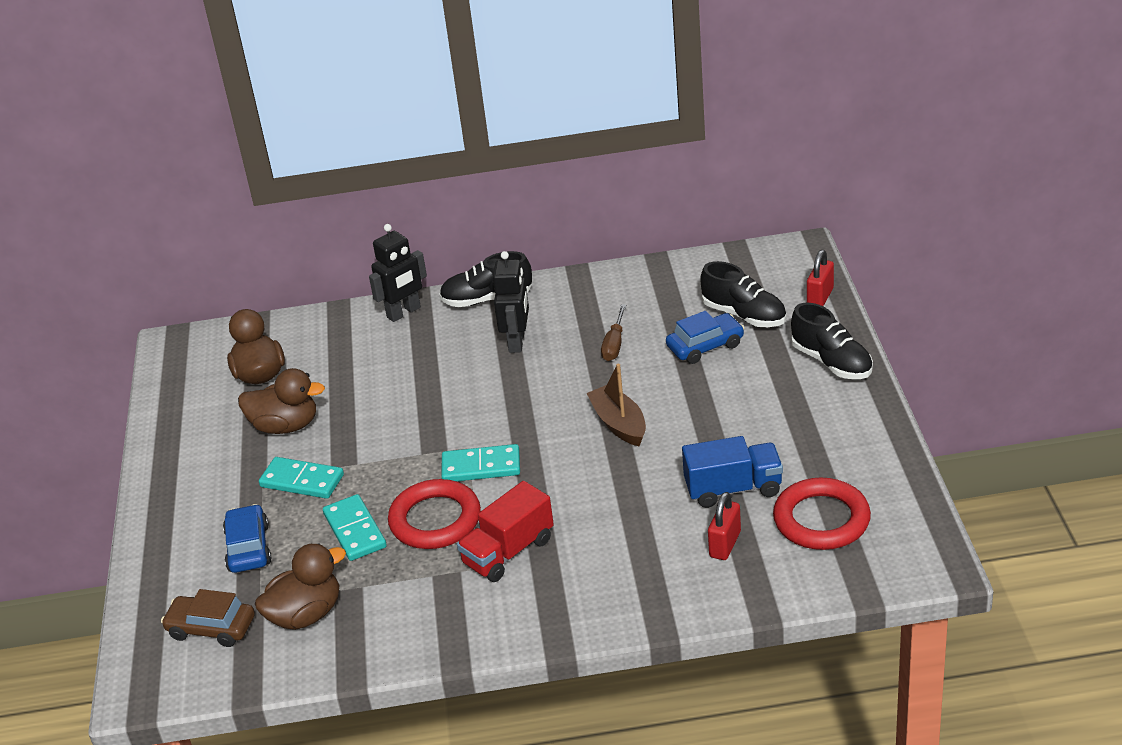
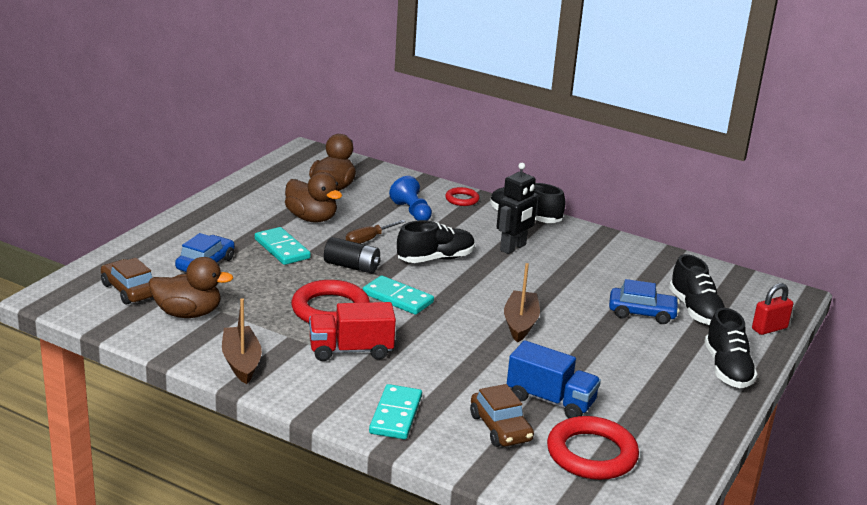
camera: 30 degrees right, 10 degrees down
(354, 530) = (276, 288): turquoise domino -> turquoise domino (395, 415)
(374, 357) = (411, 212): none -> blue pawn
(395, 458) = (352, 266): none -> black battery
(404, 312) = (462, 199): black robot -> red ring
(426, 632) = (241, 362): none -> brown boat
(462, 399) = (435, 259): none -> black shoe
(614, 344) = (577, 280): brown screwdriver -> brown screwdriver (369, 239)
(725, 544) = (500, 428): red padlock -> brown car

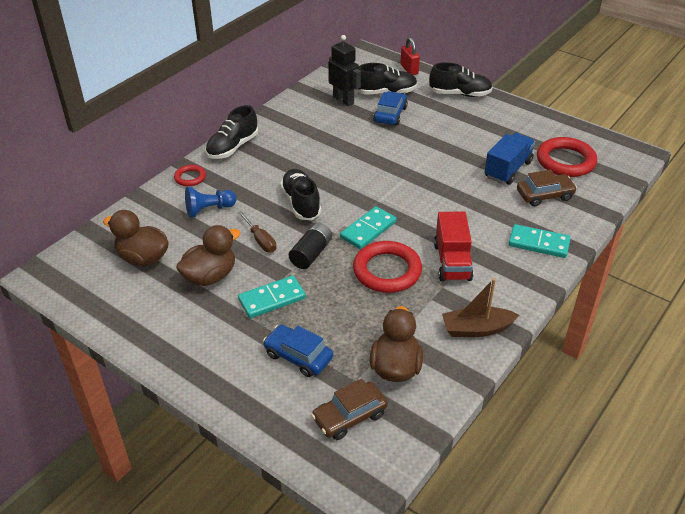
camera: 80 degrees left, 15 degrees up
(513, 248) = (286, 159): black robot -> black robot (343, 100)
(520, 323) = (406, 170): brown boat -> none

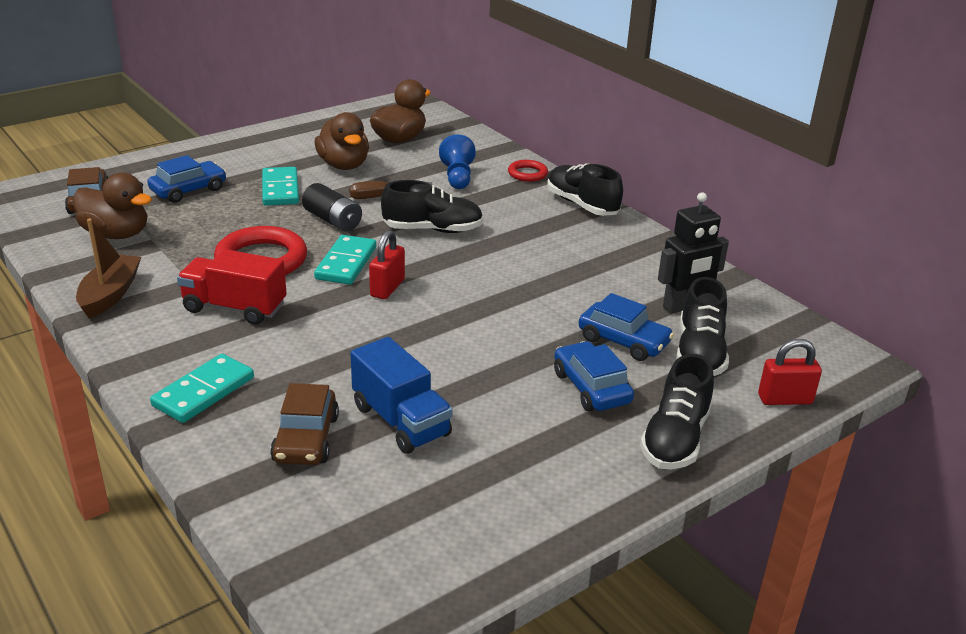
camera: 105 degrees right, 10 degrees down
(368, 230) = (346, 263): turquoise domino -> turquoise domino turned 45 degrees clockwise
(388, 204) = (387, 288): none -> red padlock
(438, 119) = (591, 387): none -> blue car
(565, 161) = (384, 503): red ring -> none

